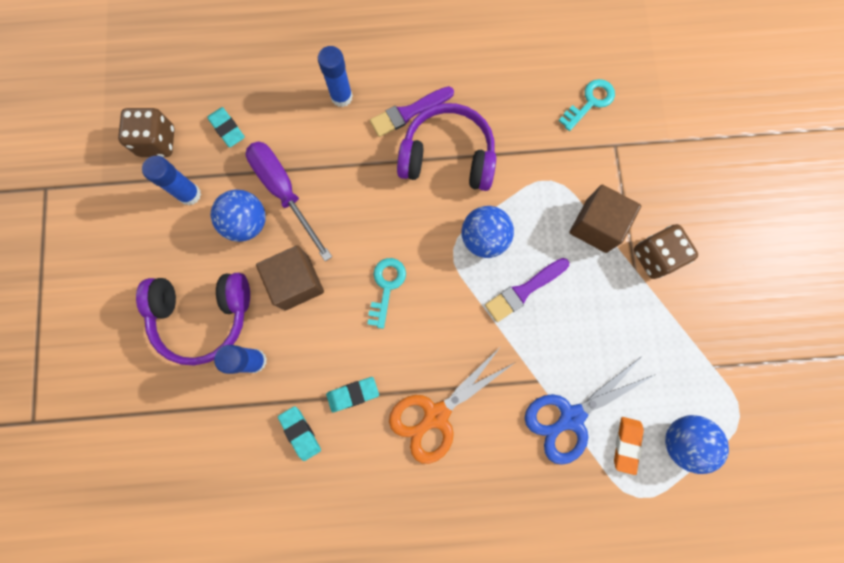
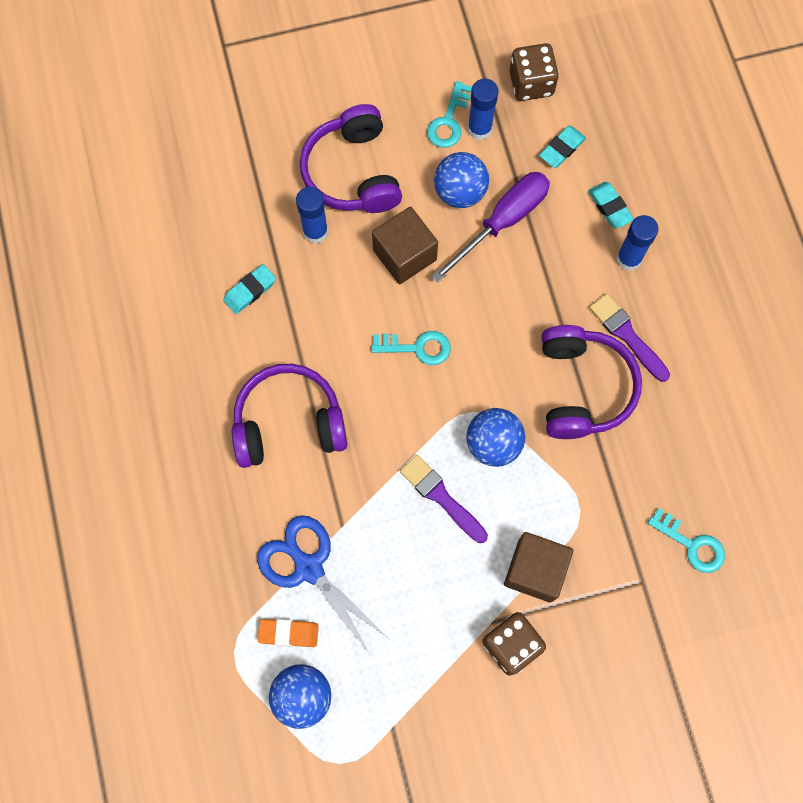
camera: 80 degrees right, 5 degrees down
(174, 220) = (448, 121): none -> turquoise key
(353, 394) = (297, 334): turquoise eraser -> turquoise eraser (609, 207)
(436, 415) = (289, 423): orange scissors -> purple headphones

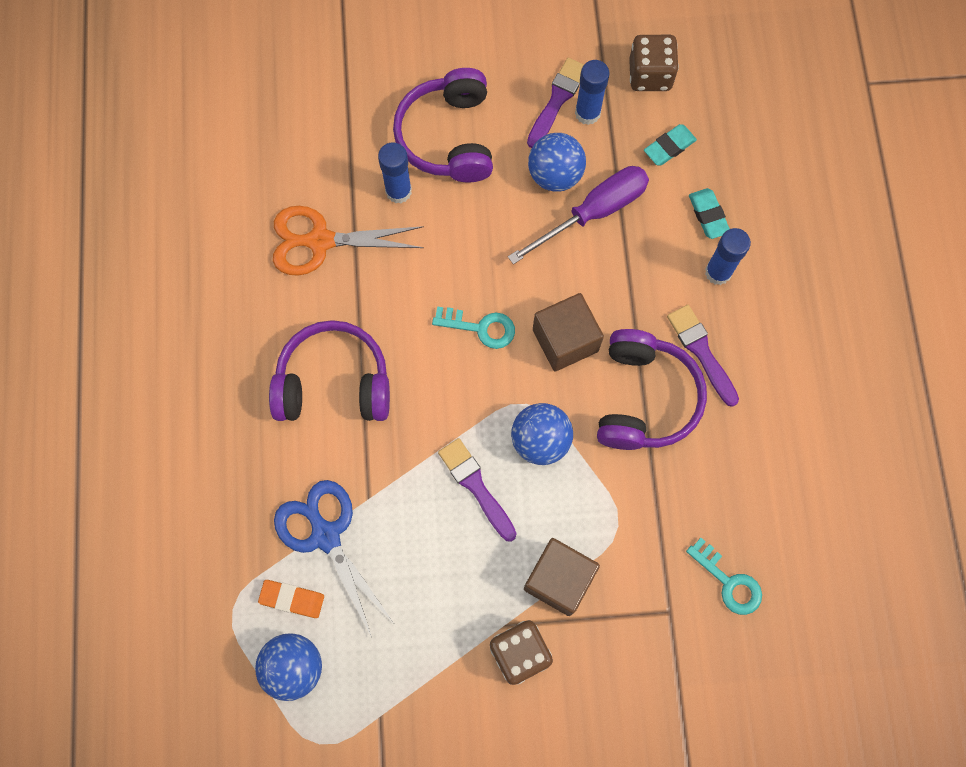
camera: 10 degrees right, 0 degrees up
(250, 291) = (320, 241): turquoise eraser -> orange scissors
(404, 255) = (485, 230): brown cube -> brown cube (565, 340)
(448, 121) = (557, 100): turquoise key -> purple brush

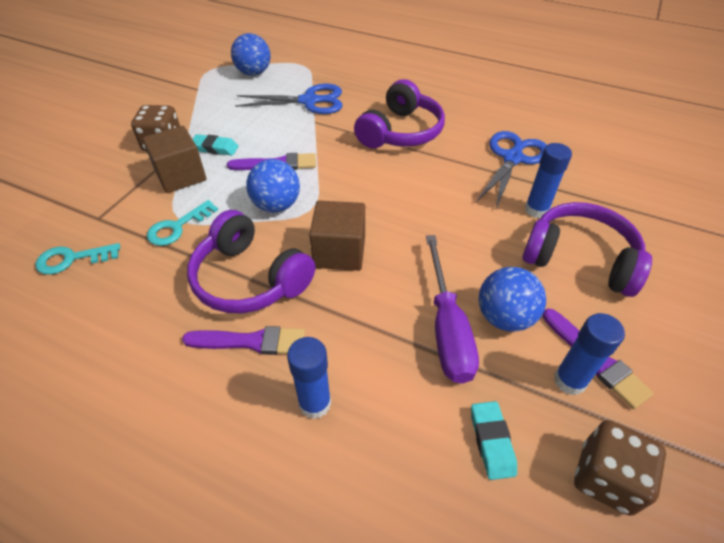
camera: 120 degrees right, 25 degrees down
(292, 599) = (287, 82): orange eraser -> none
(320, 241) = (512, 158): orange scissors -> blue scissors
(480, 327) = (388, 209): turquoise key -> turquoise key (178, 227)
(708, 215) = (384, 433): turquoise eraser -> turquoise eraser (215, 148)

